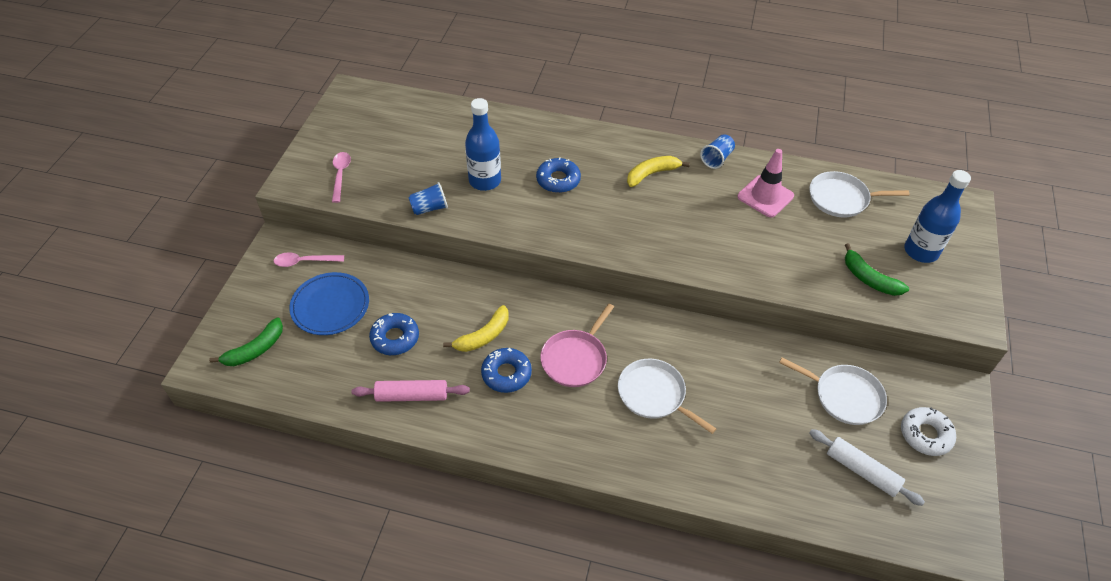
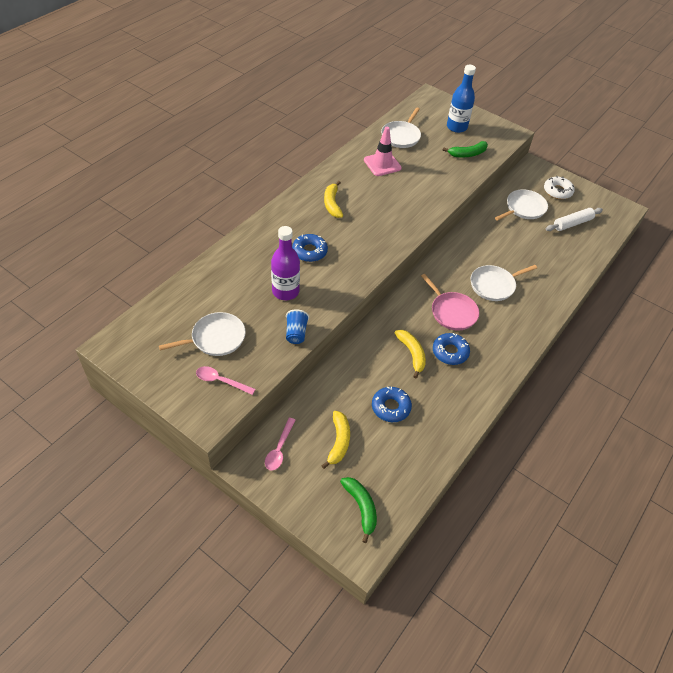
camera: 70 degrees left, 0 degrees up
(330, 306) = (338, 442): blue plate -> yellow banana
(392, 152) = (215, 338): none -> white pan
(412, 396) = (448, 412): pink rolling pin -> none
(485, 181) = (285, 291): blue bottle -> purple bottle
(717, 158) = (336, 170): blue cup -> none

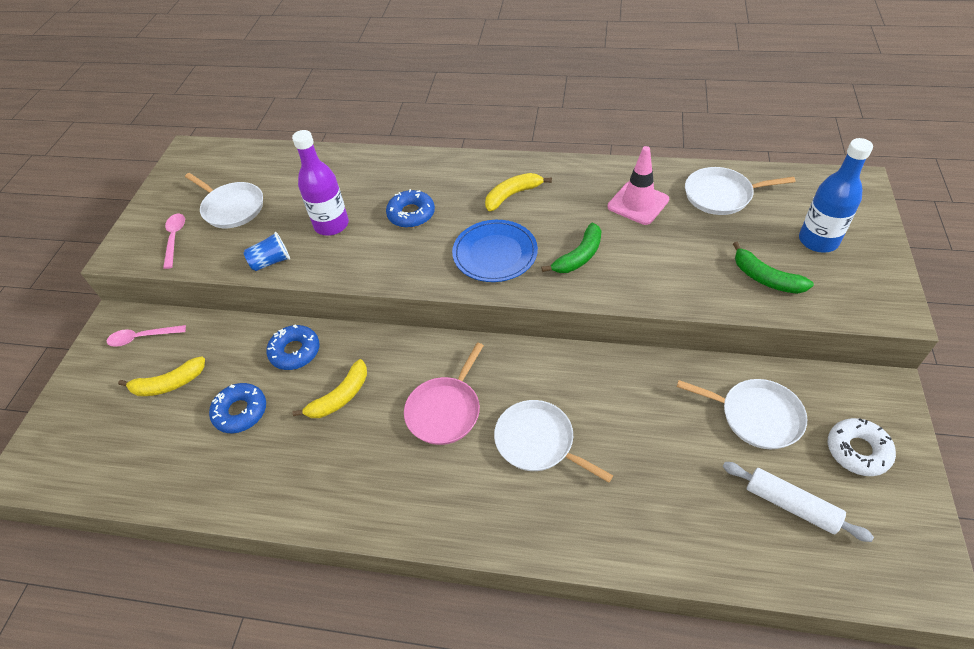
camera: 70 degrees right, 0 degrees up
(361, 507) = (82, 445): green banana -> green banana (579, 256)
(376, 232) = (495, 254): none -> blue plate
(450, 352) = (367, 438): blue donut -> blue donut (295, 351)

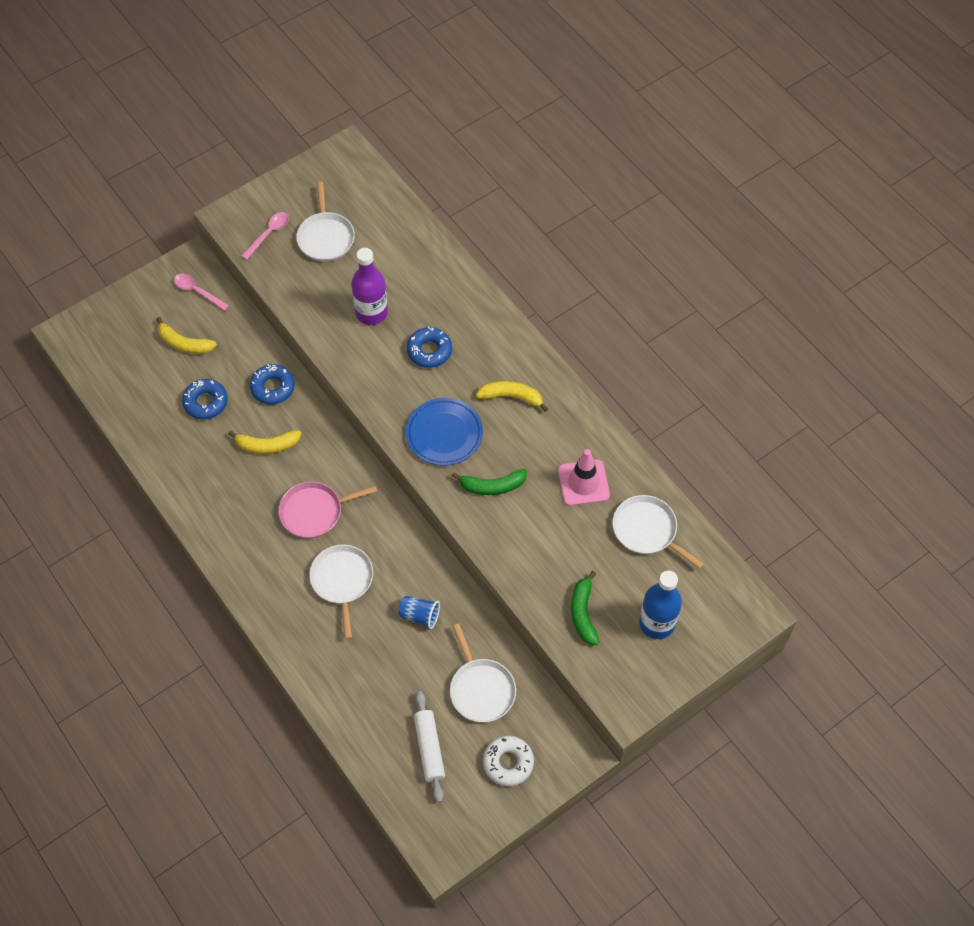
camera: 40 degrees right, 10 degrees up
(271, 262) = (307, 310): blue cup -> blue cup (419, 615)

